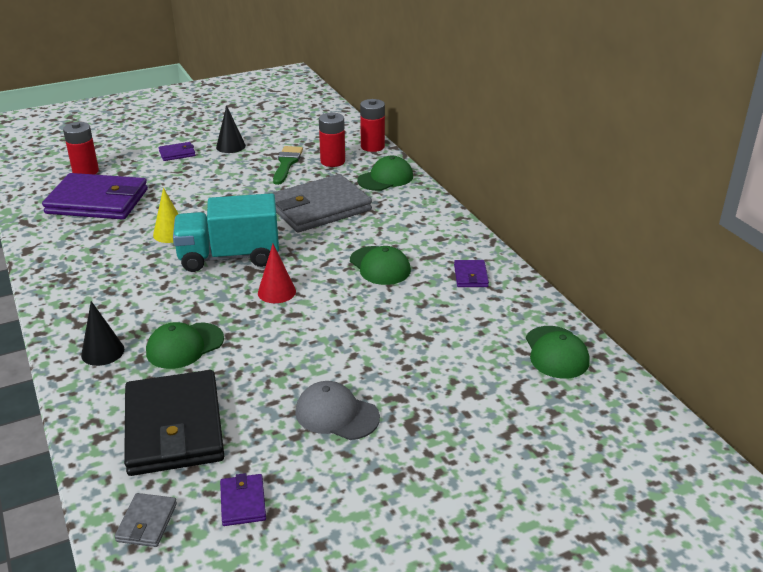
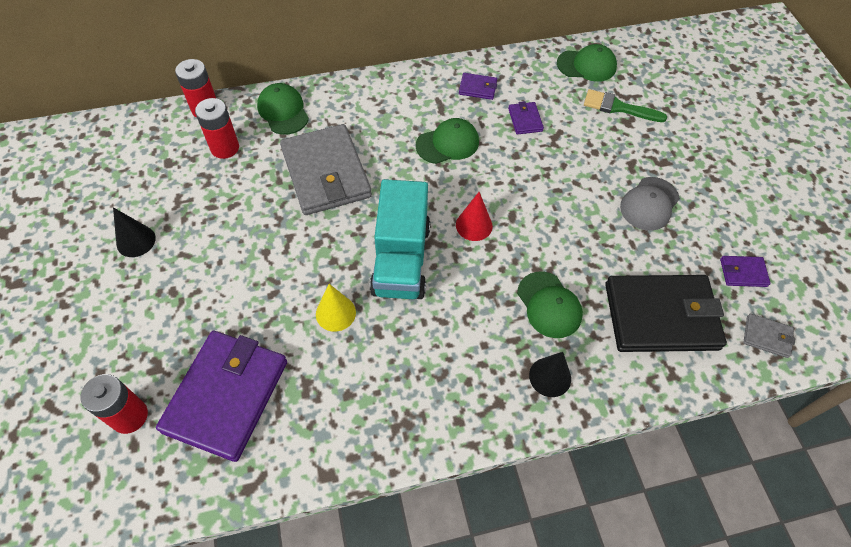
camera: 80 degrees left, 25 degrees up
(177, 153) = (127, 301): purple wallet -> purple wallet (525, 120)
(286, 163) = (210, 189): green brush -> green brush (618, 107)

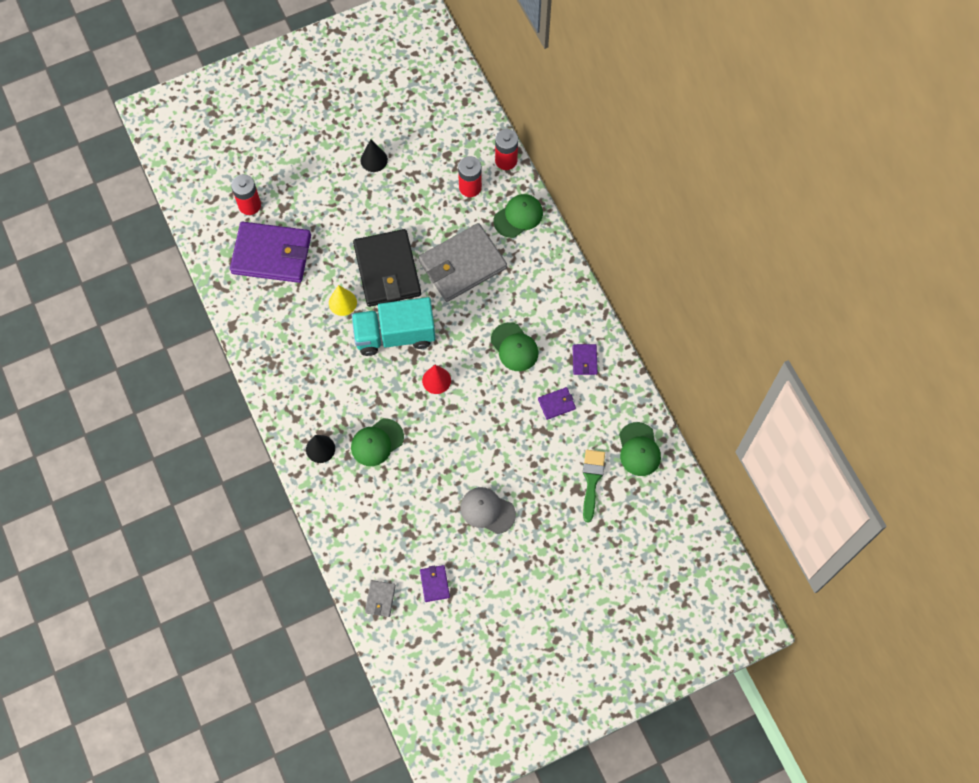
camera: 80 degrees right, 10 degrees up
(661, 316) = (383, 522): black wallet -> black wallet (387, 270)

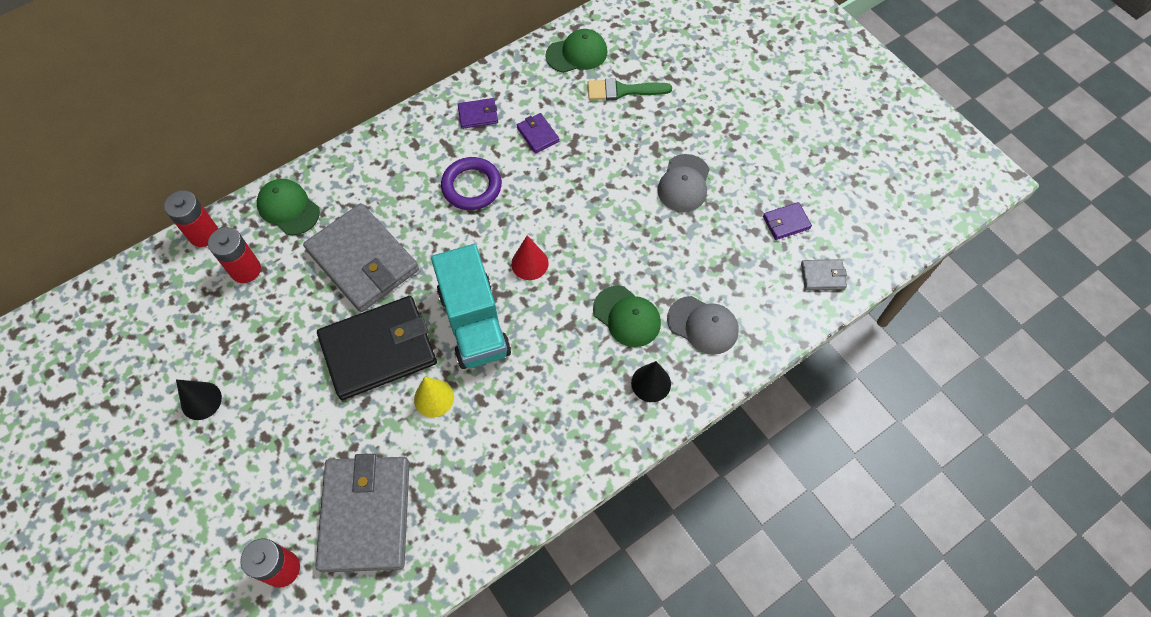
camera: 100 degrees left, 5 degrees down
(272, 254) = (365, 514): purple wallet -> grey wallet
(358, 496) = (703, 325): none -> grey cap
(514, 347) = (471, 186): green cap -> purple ring

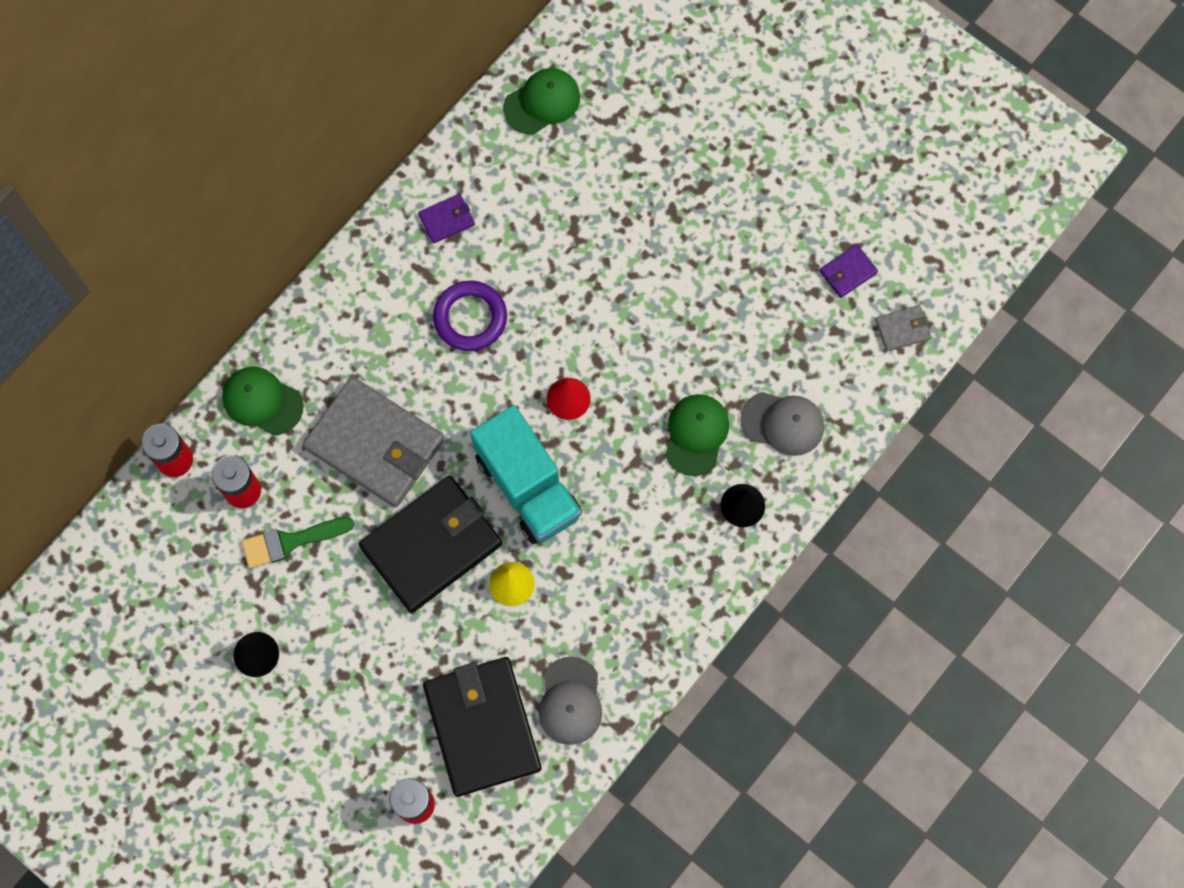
camera: 15 degrees left, 10 degrees up
(365, 514) = (482, 727): grey wallet -> black wallet
(537, 134) = (527, 229): purple wallet -> none
(623, 91) = (613, 142): green brush -> green brush (290, 541)
(627, 316) = (696, 434): green cap -> green cap turned 105 degrees counterclockwise
(684, 183) = (718, 251): grey cap -> grey cap (570, 701)

